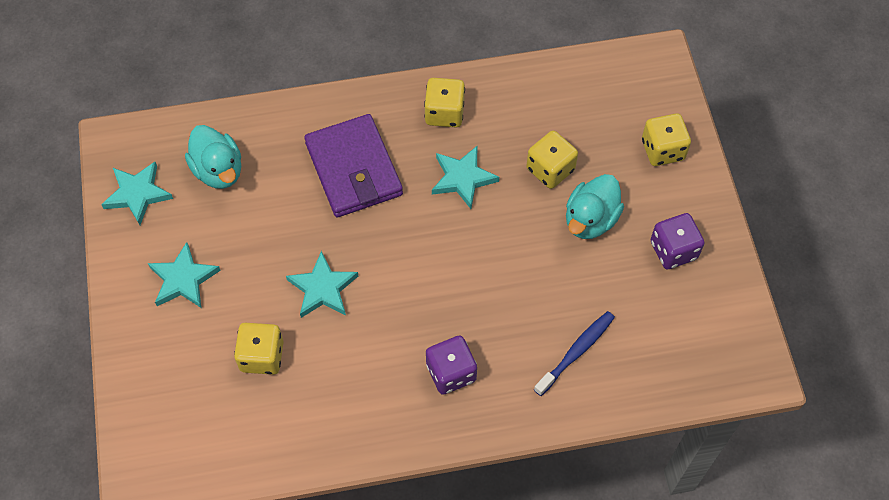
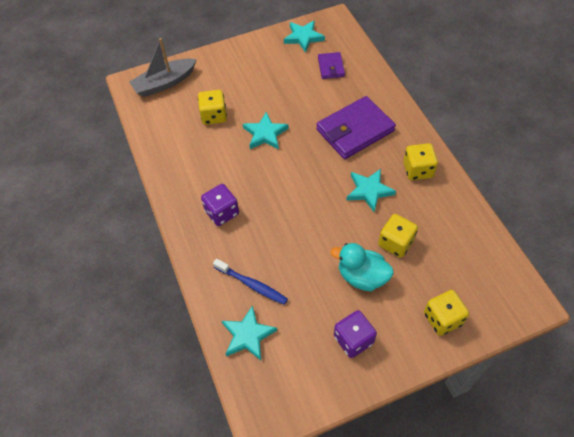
camera: 80 degrees right, 5 degrees down
(161, 425) = (164, 83): none -> grey boat
(183, 279) = (254, 70): turquoise star -> turquoise star (248, 335)
(218, 170) = (331, 67): turquoise duck -> purple wallet

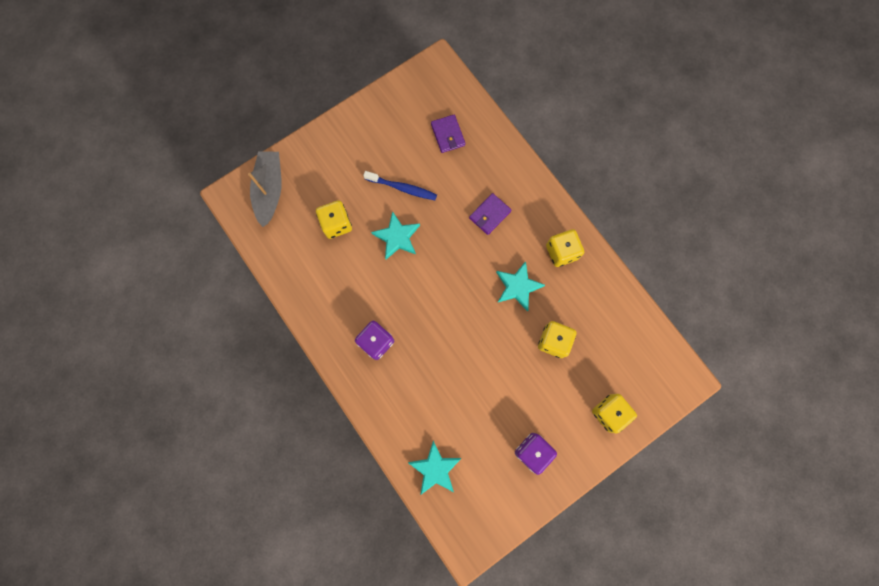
camera: 15 degrees left, 20 degrees up
(164, 83) = (270, 190): grey boat -> grey boat turned 135 degrees clockwise
(251, 284) = (426, 415): blue toothbrush -> blue toothbrush (402, 188)
(303, 37) = (409, 97): turquoise star -> none
(355, 130) = (489, 215): purple wallet -> purple wallet, size x0.52
(362, 276) = (528, 385): turquoise duck -> none

